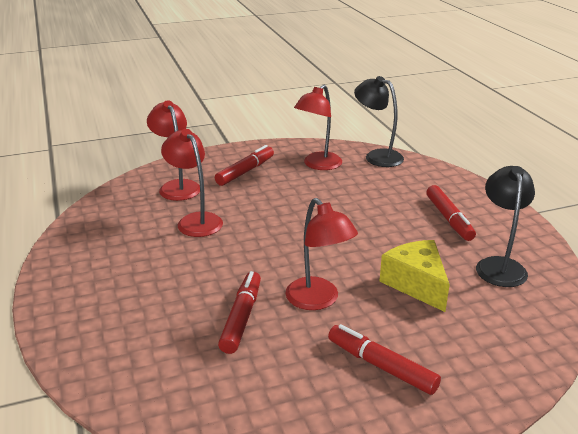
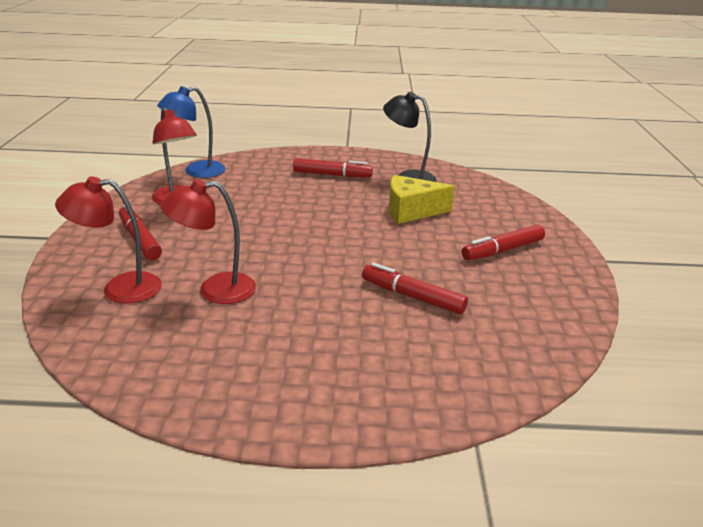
camera: 70 degrees left, 0 degrees up
(318, 300) = (408, 255): red lamp -> none
(377, 156) = (196, 171): black lamp -> blue lamp

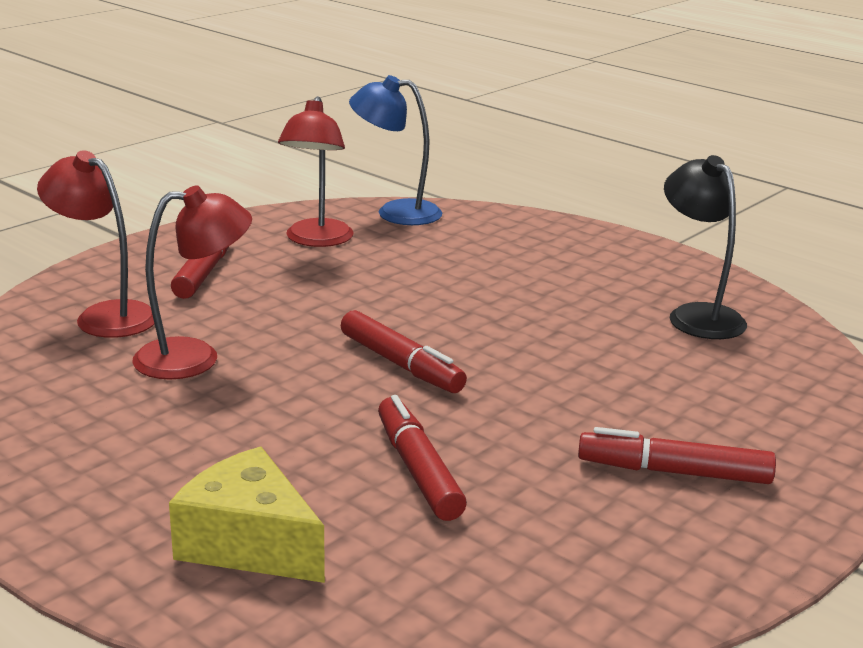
camera: 40 degrees right, 5 degrees down
(215, 290) = (194, 358): red lamp -> red lamp turned 135 degrees clockwise
(332, 175) = (578, 274): red marker -> red marker (401, 364)
(411, 211) = (617, 363): yellow cheese -> yellow cheese (249, 544)

